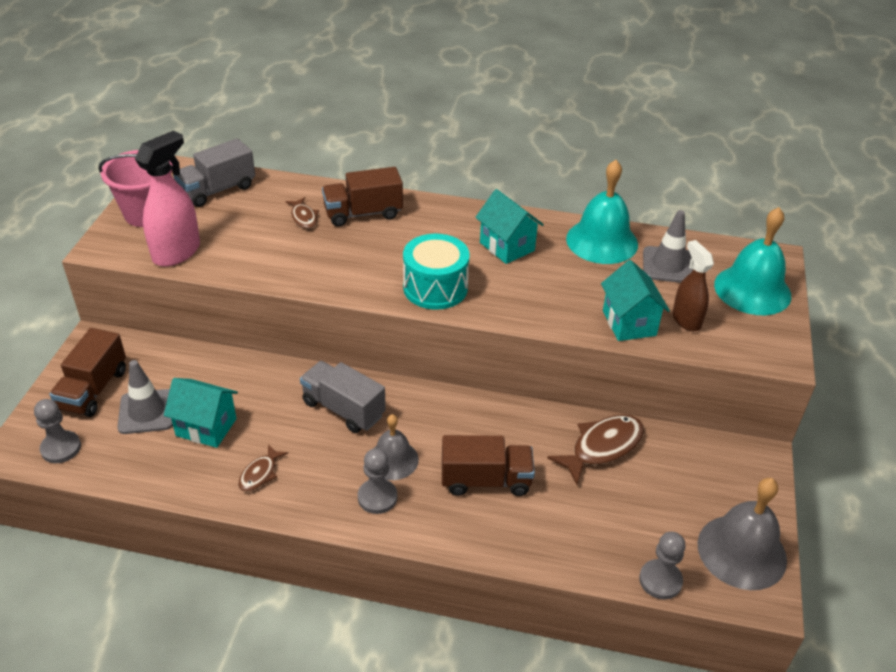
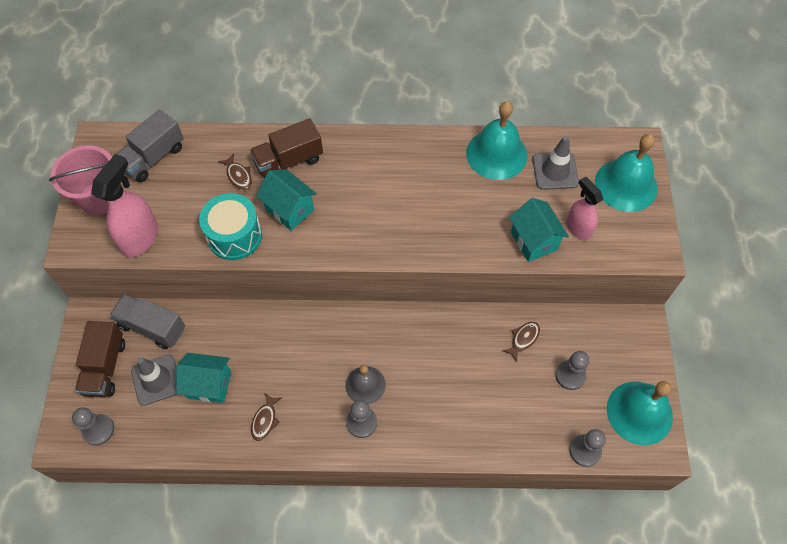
camera: 10 degrees left, 20 degrees up
(343, 409) = (314, 344): grey truck -> grey truck (152, 327)
(435, 288) = (370, 234): turquoise drum -> turquoise drum (234, 236)
(486, 480) = (440, 389): brown truck -> none
(507, 246) = (419, 176): turquoise house -> turquoise house (290, 210)
(602, 447) = (523, 339): brown fish -> brown fish, size x0.56
(655, 495) = (570, 375): none -> grey pawn
(686, 320) = (578, 228): brown spray bottle -> pink spray bottle
(741, 551) = (639, 412): grey bell -> turquoise bell

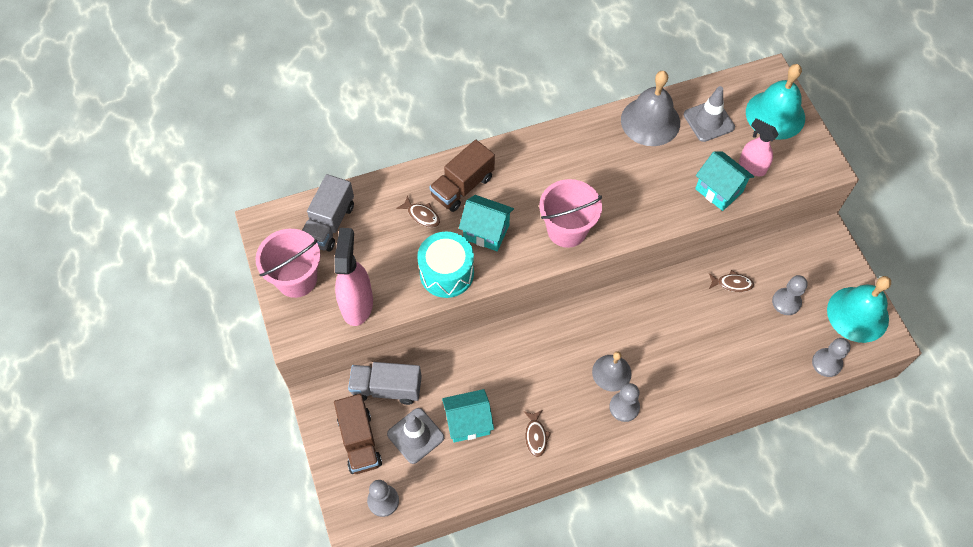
camera: 20 degrees left, 0 degrees up
(366, 232) = (567, 230): none -> pink bucket
(496, 154) = (650, 121): turquoise bell -> grey bell
(523, 339) = (732, 284): brown fish -> brown fish turned 75 degrees clockwise

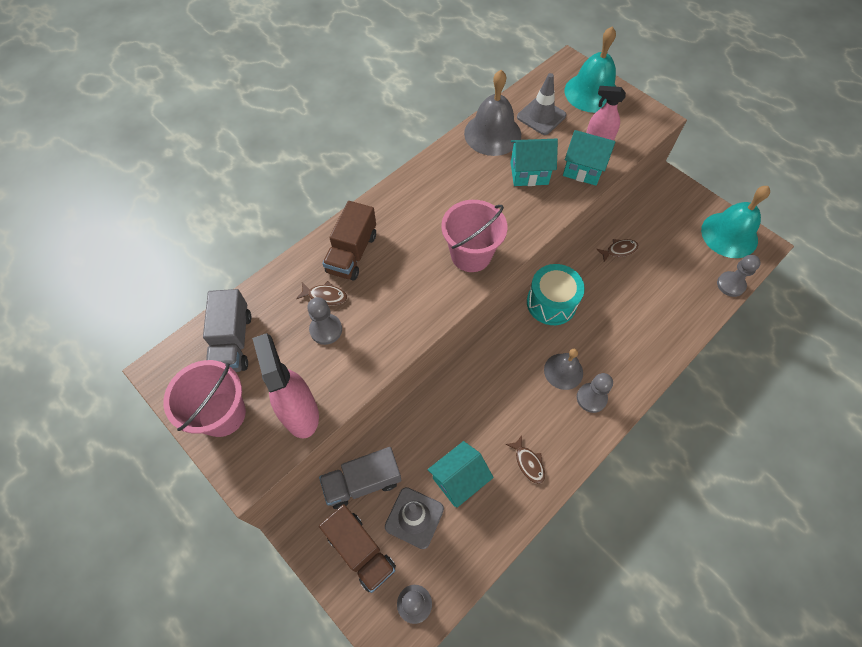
camera: 25 degrees left, 0 degrees up
(446, 273) = (377, 342): turquoise drum -> turquoise drum (551, 303)
(486, 232) = (396, 287): turquoise house -> turquoise house (529, 173)
(786, 302) = (670, 248): grey pawn -> grey pawn (326, 330)

